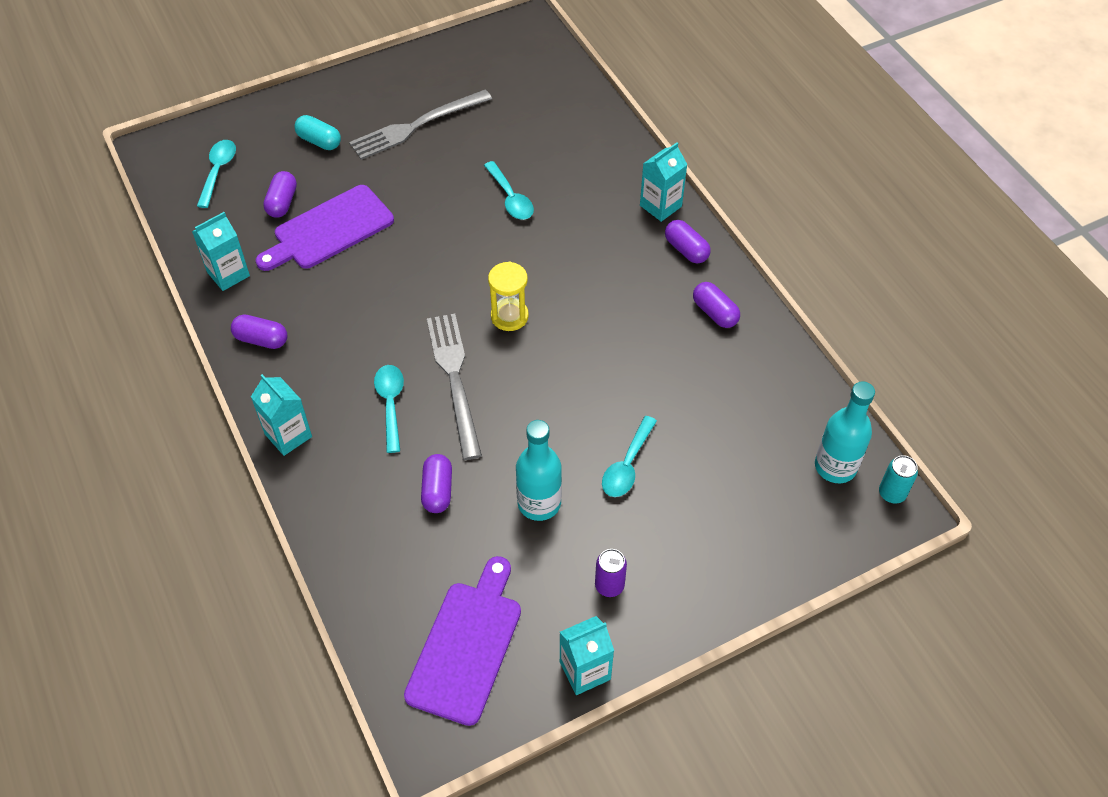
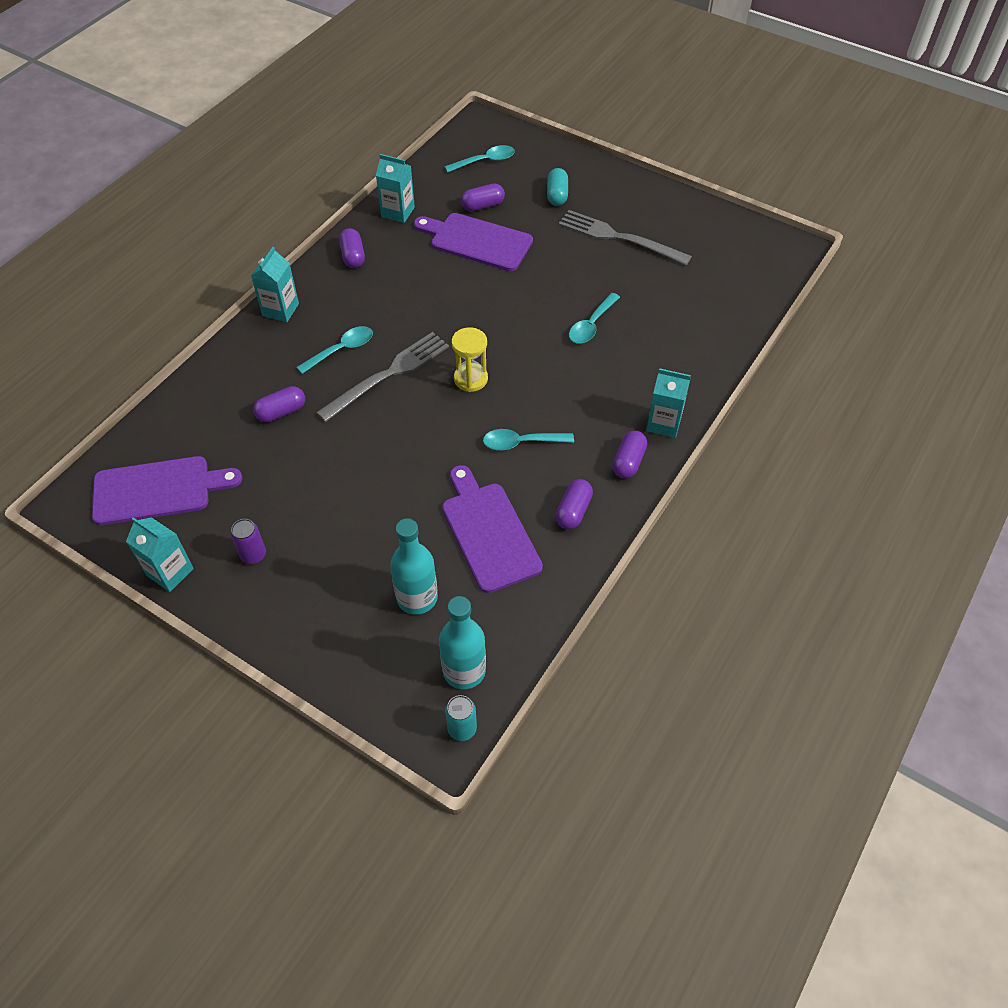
camera: 60 degrees right, 0 degrees up
(539, 503) = (305, 477): turquoise bottle -> turquoise bottle (417, 597)
(627, 465) = (374, 517): turquoise spoon -> turquoise spoon (521, 442)
(699, 383) = (488, 532): none -> purple cutting board

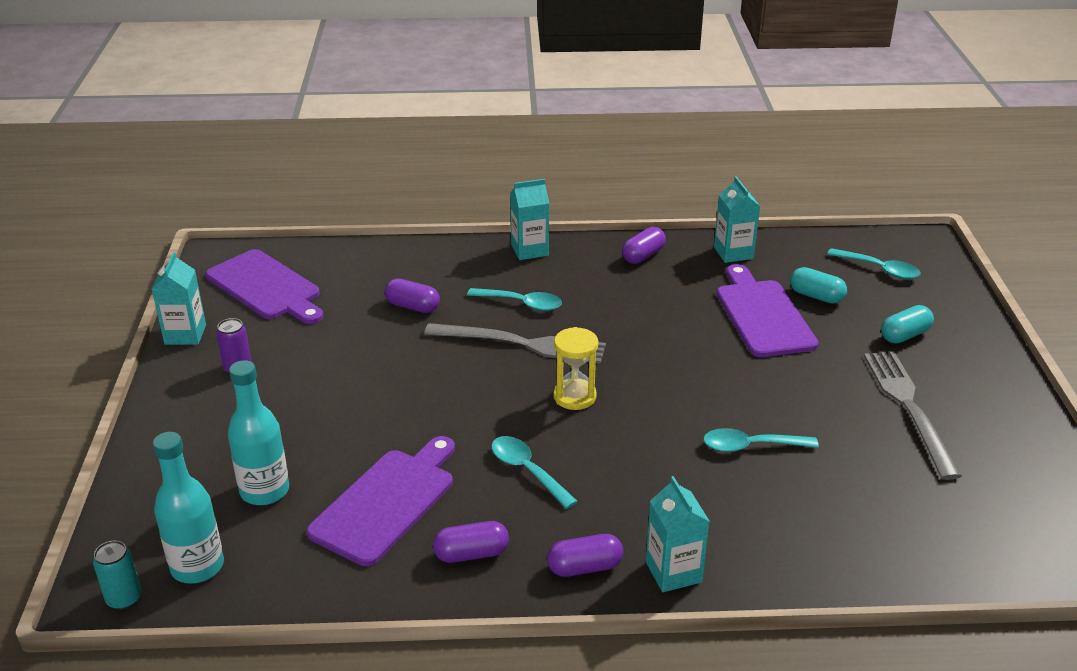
camera: 55 degrees right, 20 degrees down
(483, 205) = (816, 296): purple capsule -> turquoise capsule

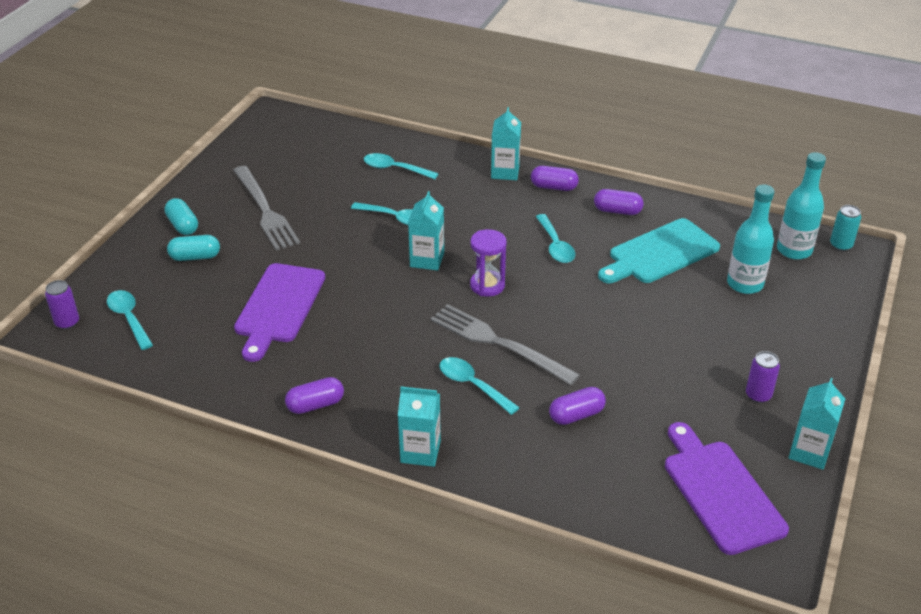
camera: 155 degrees left, 5 degrees up
(387, 502) = (660, 253): purple cutting board -> turquoise cutting board
(412, 306) = (576, 415): purple capsule -> purple capsule turned 75 degrees counterclockwise
(574, 397) = (487, 285): yellow hourglass -> purple hourglass
(733, 253) = (229, 379): turquoise carton -> turquoise carton (427, 260)
(816, 296) = (215, 310): turquoise capsule -> turquoise capsule (183, 225)
(828, 523) = (395, 169): none -> turquoise spoon
(909, 408) = (265, 210): grey fork -> grey fork turned 45 degrees counterclockwise
(924, 252) = (67, 323): none -> purple can

